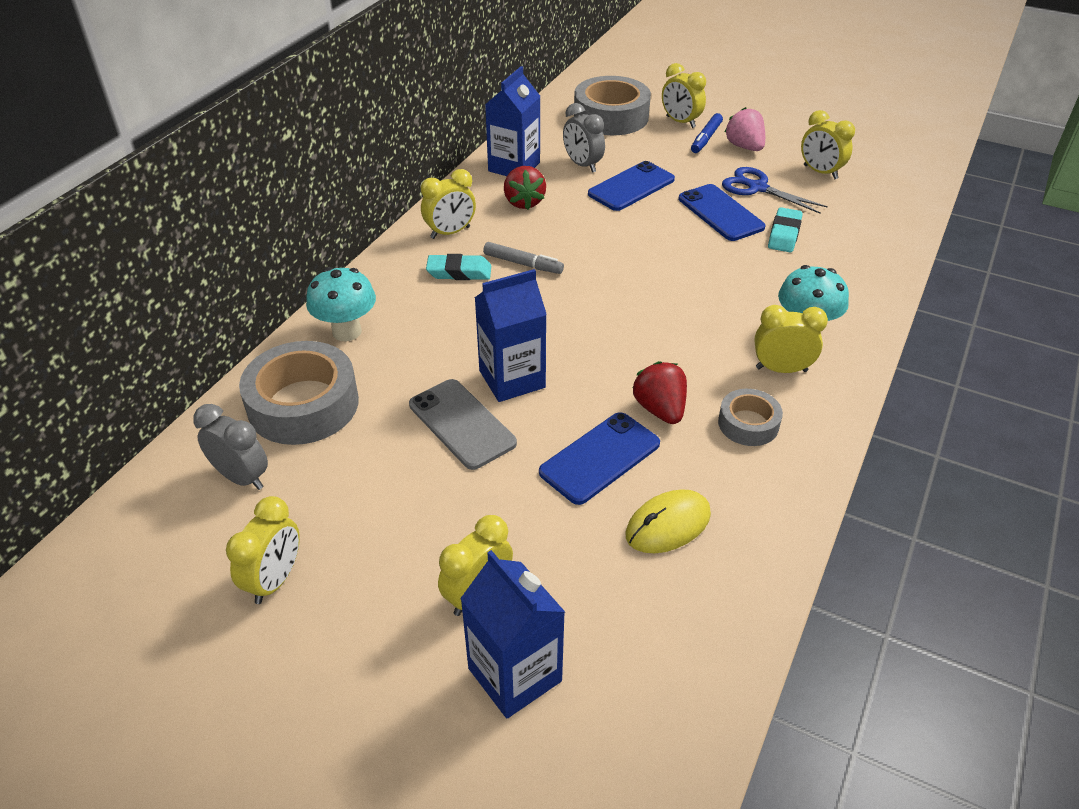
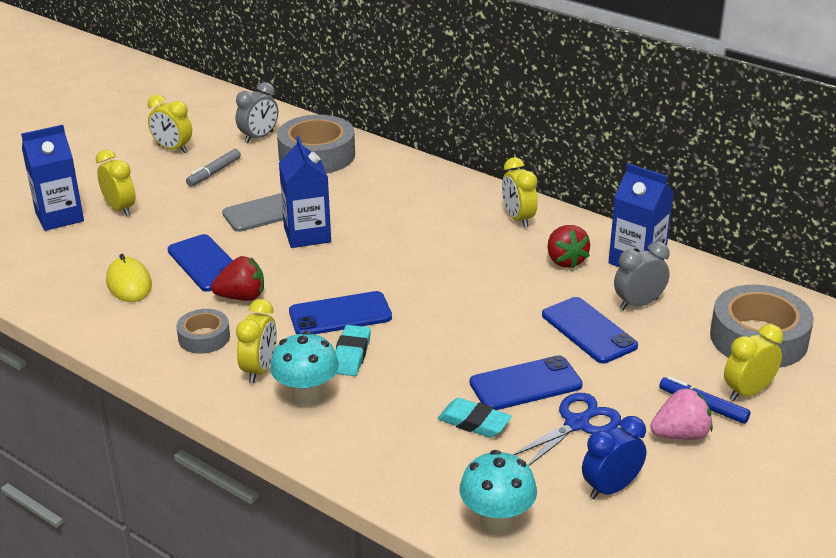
camera: 100 degrees right, 10 degrees down
(347, 331) = (391, 170): turquoise mushroom -> turquoise mushroom (496, 522)
(459, 272) = (455, 220): turquoise eraser -> turquoise eraser (351, 355)
(523, 264) = (459, 252): grey marker -> grey marker (214, 173)
(524, 202) = (565, 261): red strawberry -> red strawberry turned 105 degrees counterclockwise
(664, 329) = (340, 314): none -> blue phone
(820, 172) = (611, 488): yellow clock -> blue clock

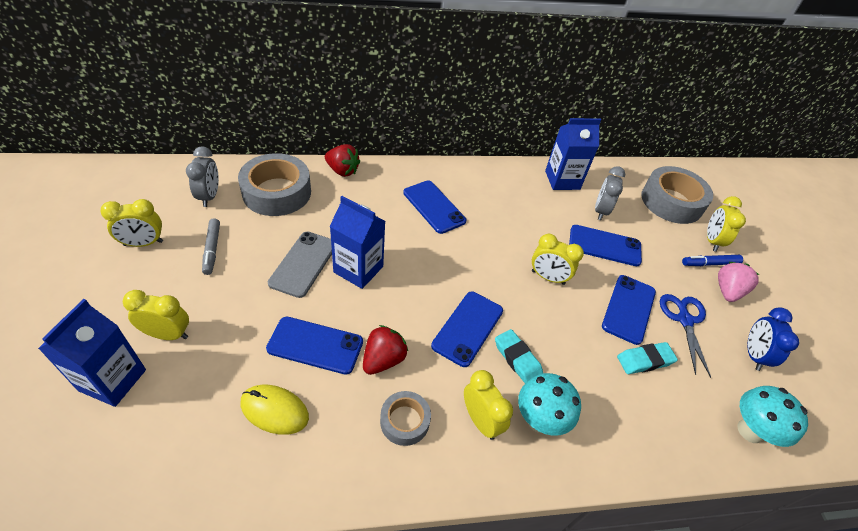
camera: 50 degrees left, 15 degrees up
(447, 222) = (434, 207): none -> blue phone
(518, 219) = (469, 182): yellow clock -> yellow clock (548, 277)
(565, 261) = (531, 200): red strawberry -> red strawberry (342, 171)

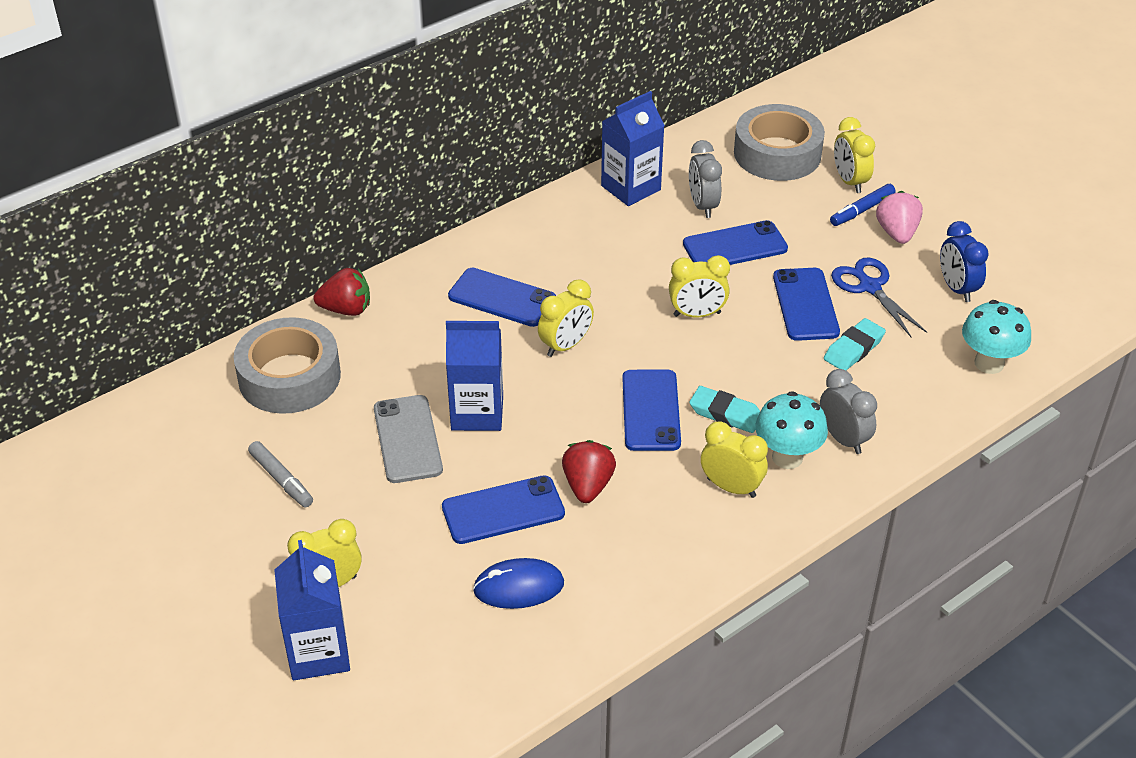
camera: 25 degrees left, 5 degrees down
(143, 243) = (188, 516): yellow clock -> yellow clock (566, 346)
(209, 196) = (208, 424): grey clock -> grey clock (843, 439)
(274, 410) = (518, 587): yellow mouse -> blue mouse
(404, 421) = (657, 527): grey tape -> none

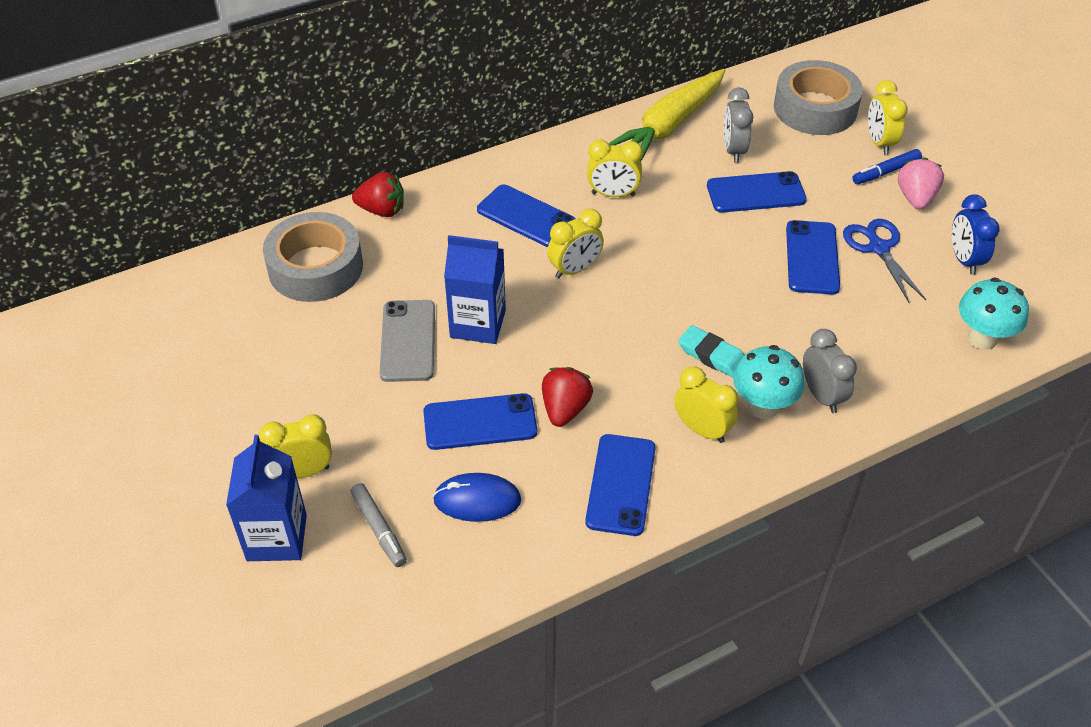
camera: 10 degrees right, 5 degrees up
(281, 479) = (284, 364): grey marker -> grey marker (379, 529)
(631, 188) = (669, 126): blue carton -> yellow carrot
(650, 410) = (641, 343): blue phone -> blue phone (620, 484)
(697, 314) = (705, 254): yellow clock -> yellow clock (613, 194)
(853, 349) = (850, 307): turquoise eraser -> none

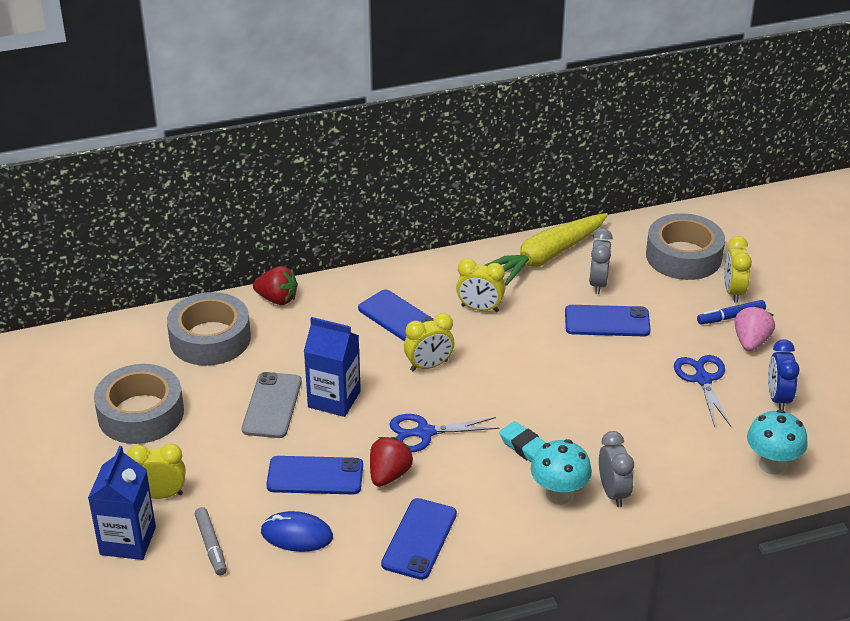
camera: 10 degrees right, 10 degrees down
(255, 371) = (141, 413): none -> grey tape
(591, 351) = (424, 433): none -> blue scissors
(702, 429) = (501, 506): yellow clock -> none
(812, 258) = (640, 380): blue phone -> none

